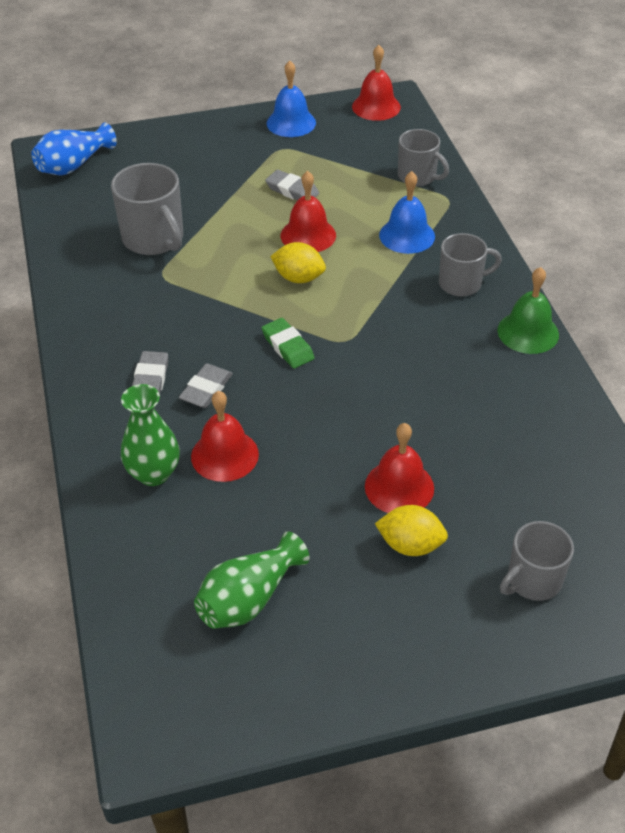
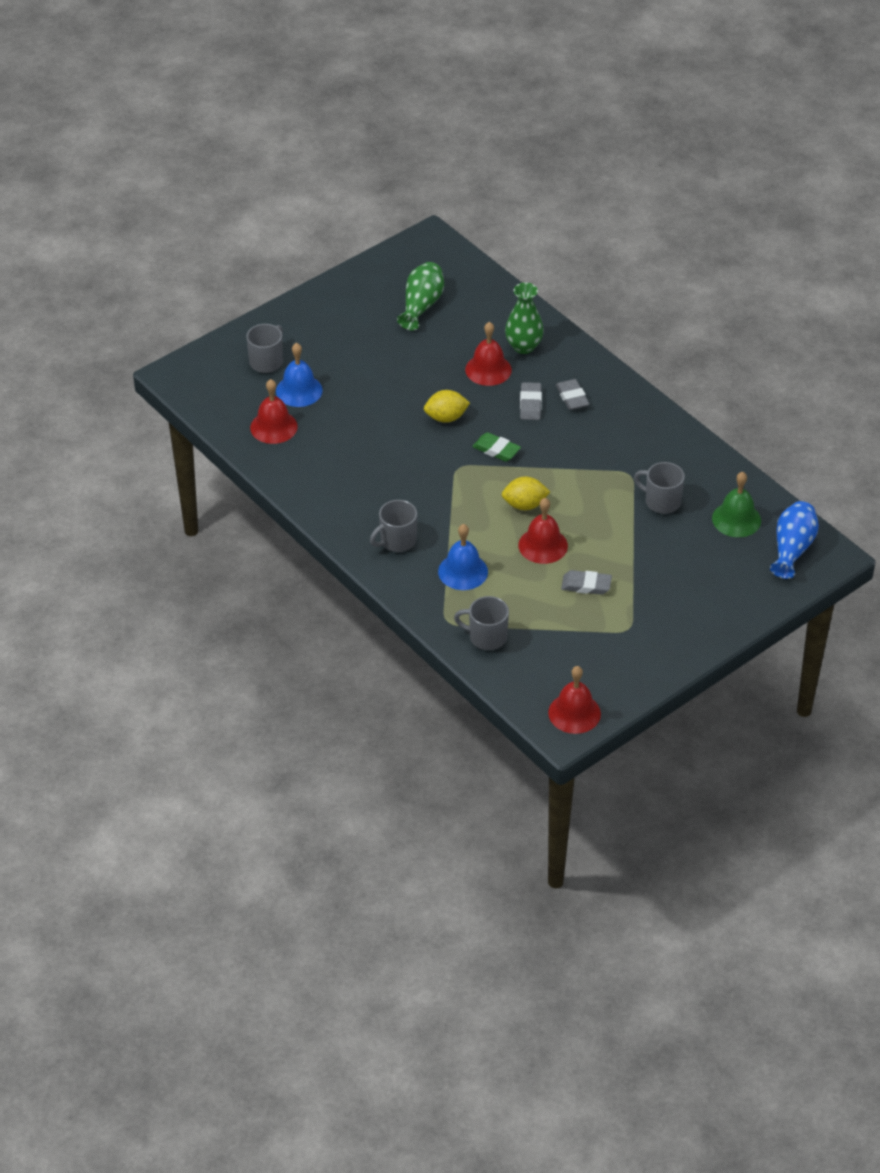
camera: 155 degrees right, 0 degrees up
(154, 239) = (661, 501): grey mug -> grey mug, size x0.66
(291, 123) = (641, 663): blue bell -> blue bell (299, 390)
(399, 487) = (368, 385): red bell -> red bell (273, 427)
(410, 545) = (345, 357): yellow lemon -> yellow lemon (446, 418)
(528, 332) = (329, 516): green bell -> green bell (736, 519)

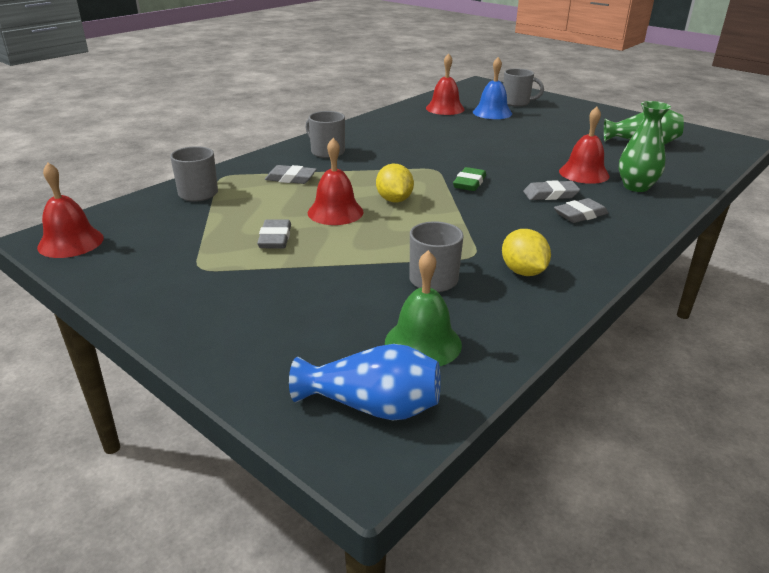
camera: 80 degrees right, 15 degrees down
(446, 418) = (499, 160): yellow lemon -> yellow lemon (523, 272)
(463, 571) = (291, 178): blue bell -> grey eraser

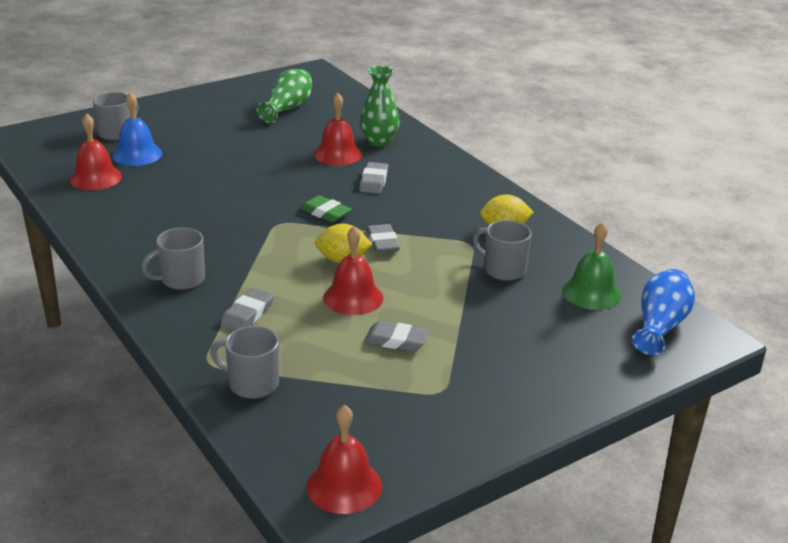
camera: 75 degrees left, 0 degrees up
(580, 215) = (419, 180): grey eraser -> grey eraser (382, 242)

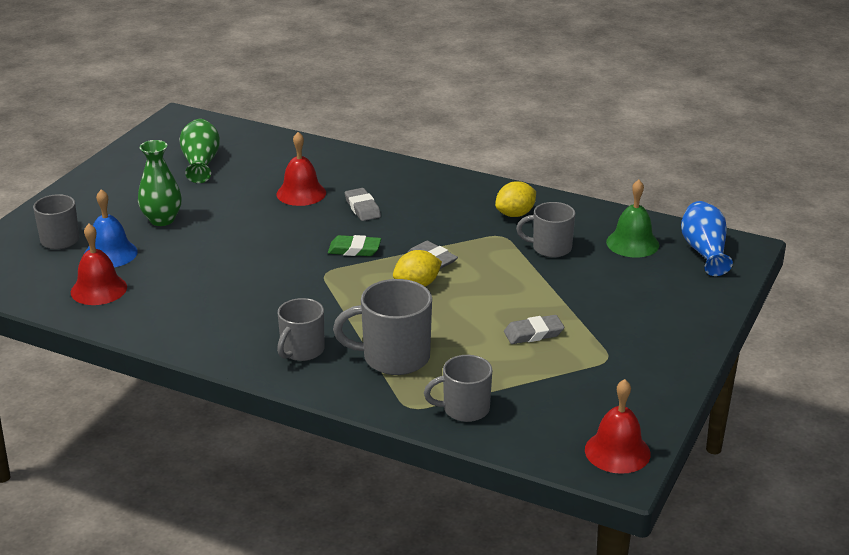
camera: 30 degrees left, 0 degrees up
(248, 314) = (394, 357): grey eraser -> grey mug
(353, 297) = (462, 312): red bell -> none
(379, 141) = (324, 169): green vase -> green vase (162, 220)

